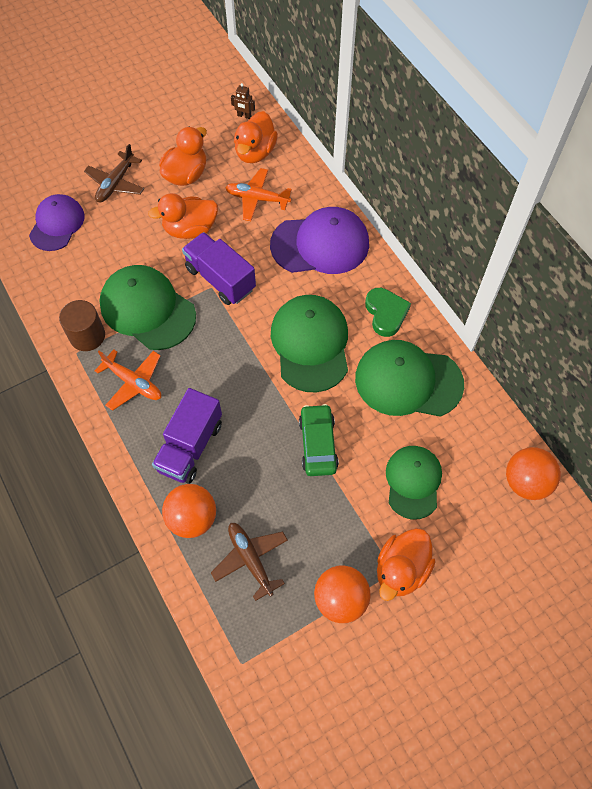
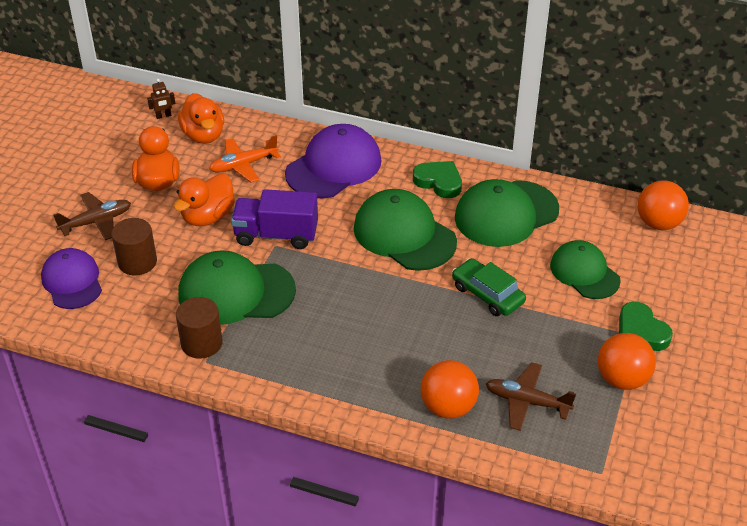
camera: 40 degrees left, 20 degrees down
(110, 237) = (137, 262): none -> brown cylinder
(116, 183) = (96, 222): brown plane -> brown plane turned 105 degrees counterclockwise
(133, 382) = (285, 349): orange plane -> none
(190, 446) = (388, 361): purple truck -> none
(401, 570) = (641, 331): orange duck -> green heart

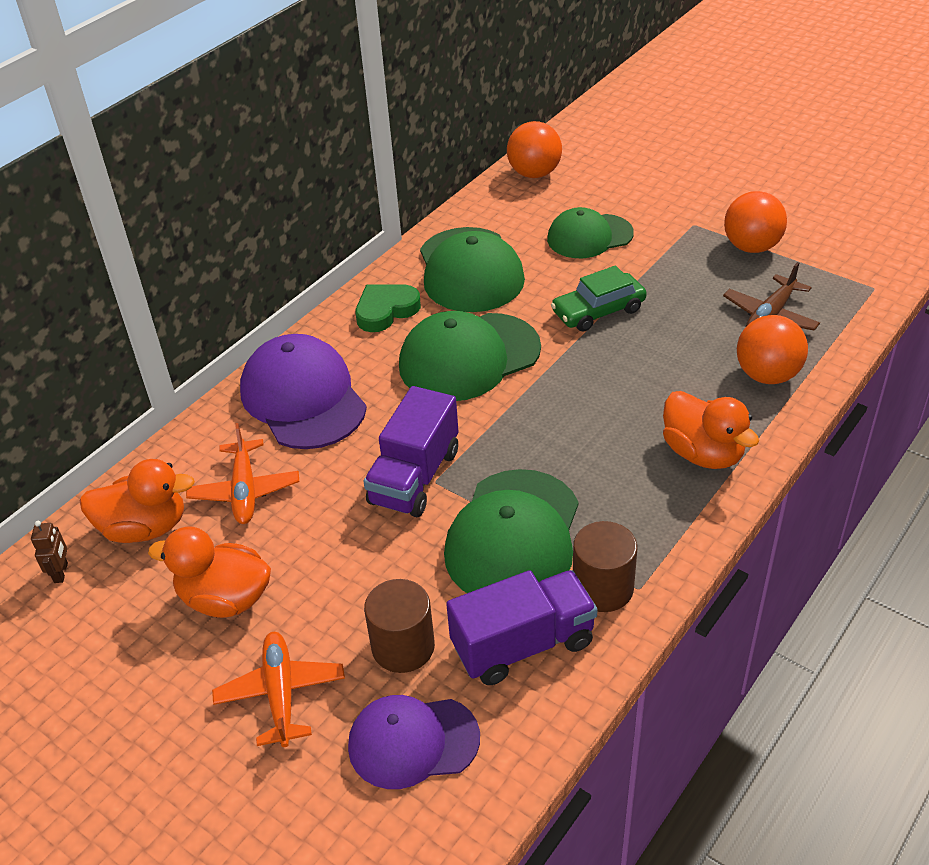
camera: 70 degrees left, 0 degrees up
(96, 222) = (281, 694): brown plane -> orange plane
(149, 313) = (523, 644): none -> purple truck
(208, 217) = (339, 547): orange duck -> orange duck (703, 453)
(641, 331) = (687, 220): green heart -> none

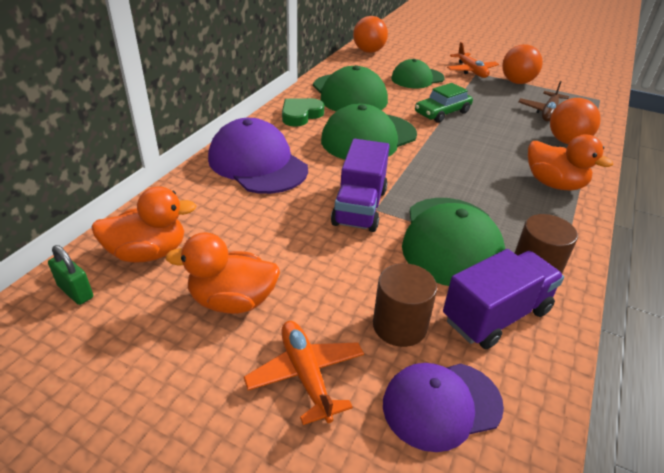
camera: 15 degrees left, 5 degrees down
(61, 573) = (75, 292): brown robot -> green padlock
(244, 491) = (228, 222): orange plane -> orange plane (471, 71)

